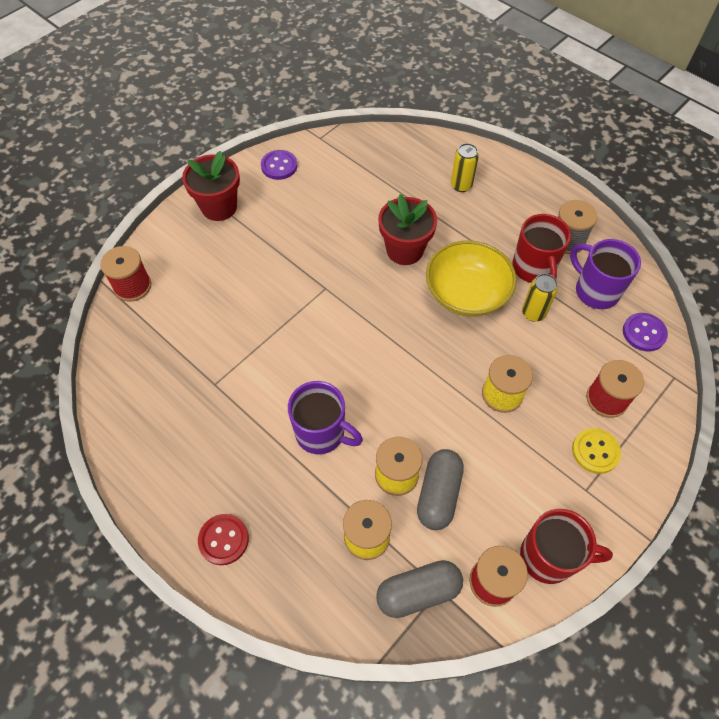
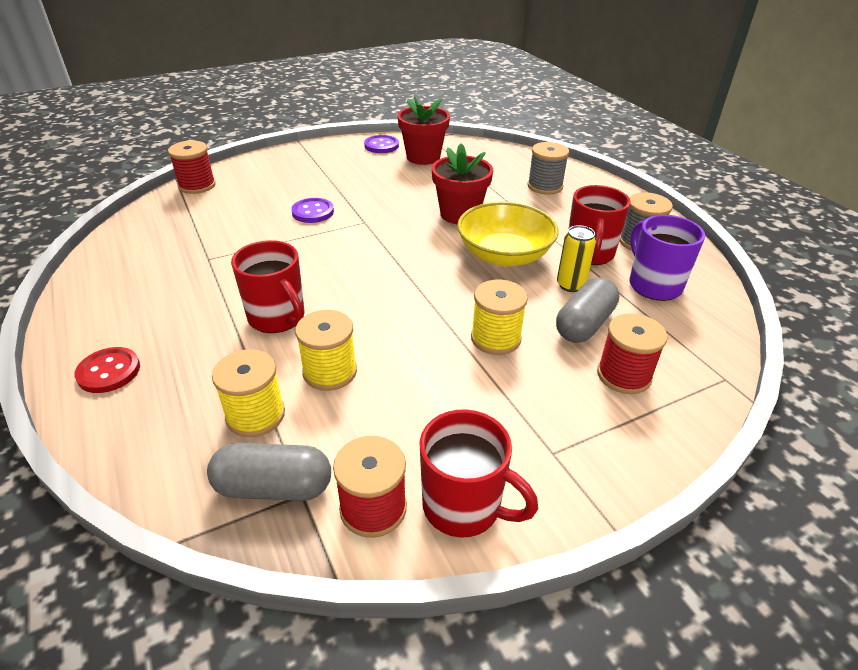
camera: 20 degrees right, 20 degrees down
(219, 207) = (310, 158): red flower pot -> red flower pot (423, 157)
(321, 433) = (277, 318): purple mug -> red mug
(438, 494) = (365, 402): grey capsule -> grey capsule (584, 324)
(461, 185) = (545, 186): yellow can -> grey spool
(595, 451) = (584, 419): yellow button -> none
(644, 333) = (700, 331): purple button -> purple button (313, 212)

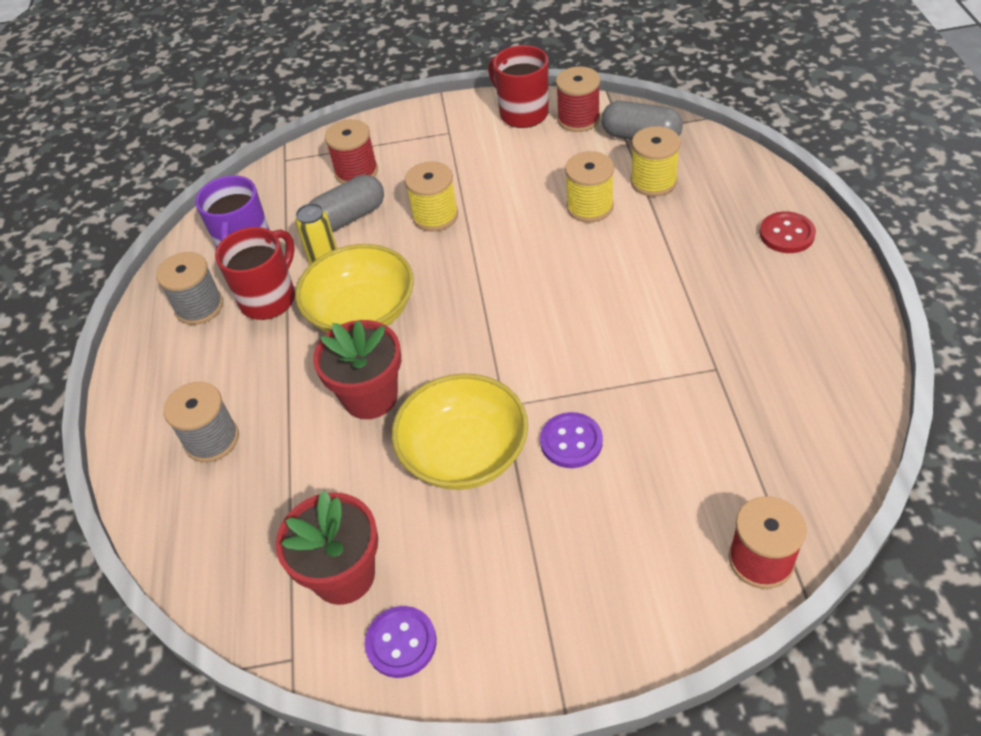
camera: 155 degrees left, 10 degrees up
(277, 318) = (632, 267): red mug -> none
(381, 200) = (464, 453): none -> yellow bowl

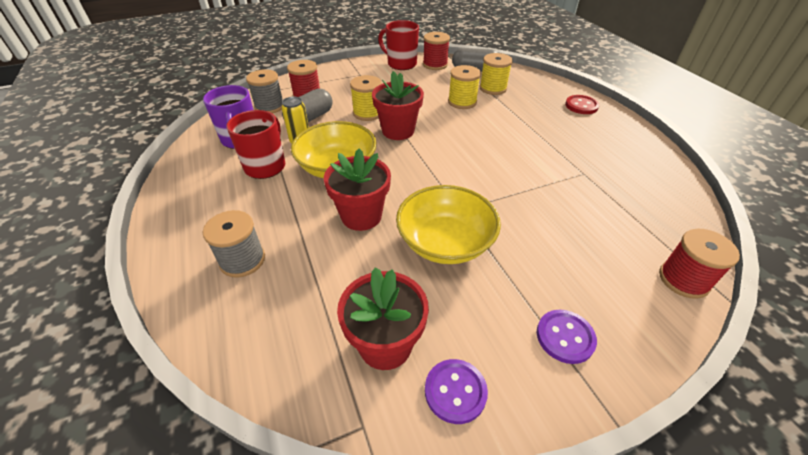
camera: 20 degrees left, 5 degrees down
(199, 307) = (212, 176): grey spool -> grey spool (269, 106)
(468, 256) = (398, 131): none -> red flower pot
(571, 442) = (516, 225): purple button -> purple button (565, 337)

